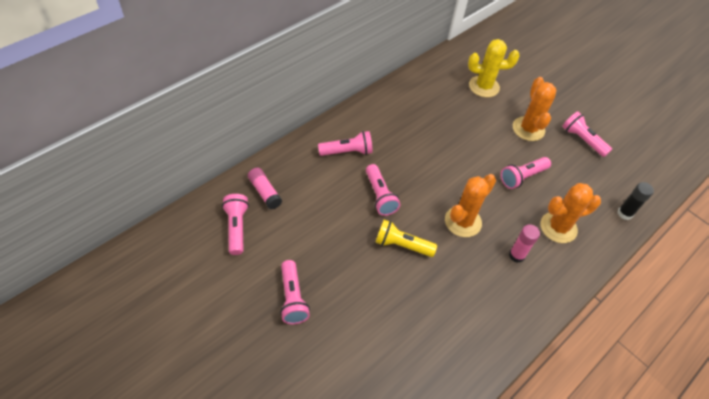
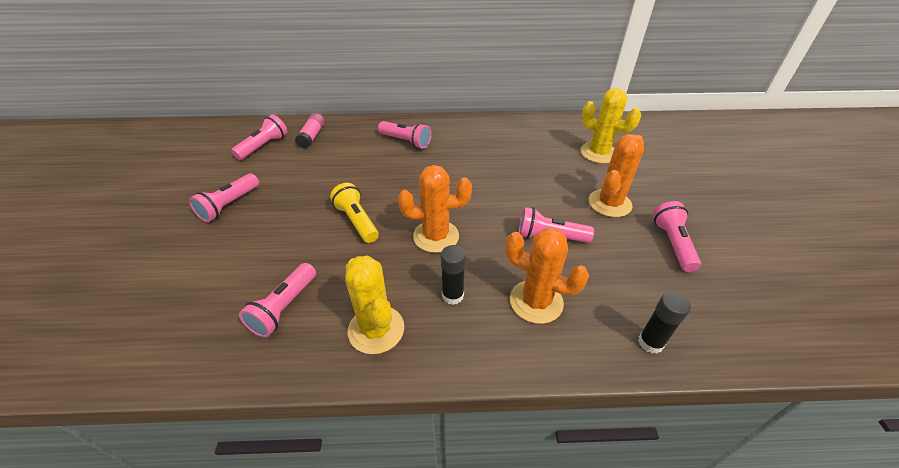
camera: 45 degrees right, 10 degrees down
(380, 196) = (389, 180): pink flashlight -> pink flashlight (284, 307)
(503, 307) = (376, 329): none -> yellow cactus
(516, 255) = (452, 295): pink glue stick -> black glue stick

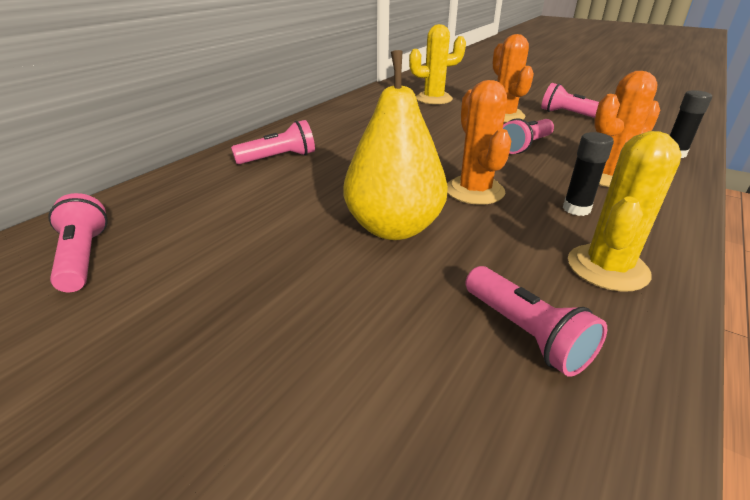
camera: 55 degrees left, 10 degrees down
(229, 205) = (196, 337): pink flashlight -> none
(312, 136) = (145, 210): pink glue stick -> none
(357, 221) = (394, 228): yellow flashlight -> yellow pear
(376, 329) = (607, 268): yellow cactus -> yellow cactus turned 60 degrees counterclockwise
(436, 236) = (474, 191): orange cactus -> orange cactus turned 45 degrees counterclockwise

